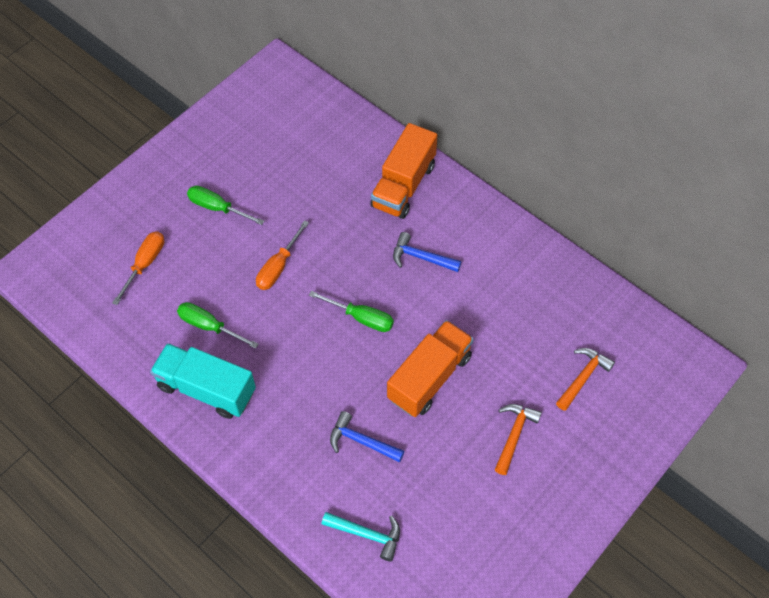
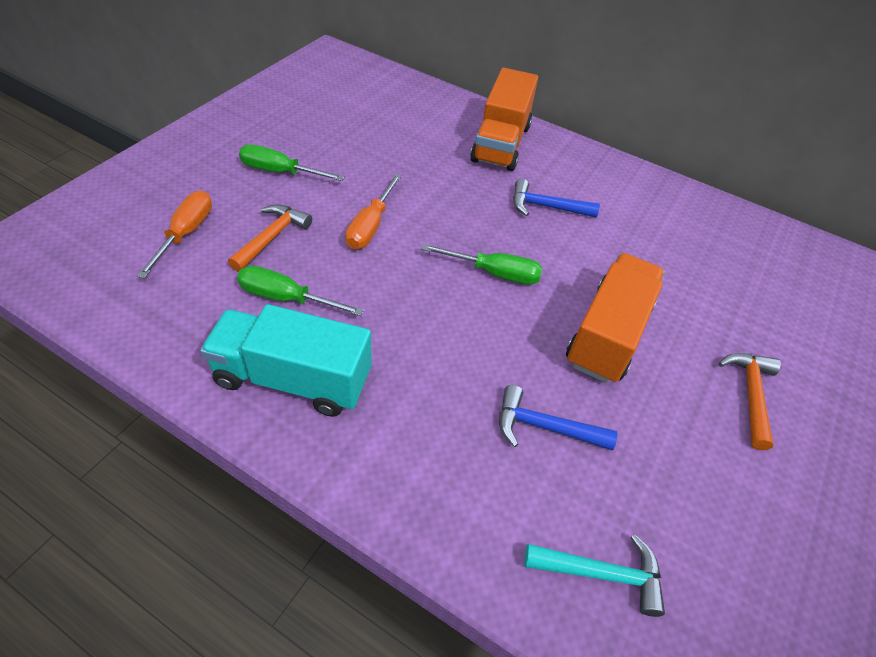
camera: 15 degrees left, 10 degrees down
(583, 377) = (797, 316): orange hammer -> orange hammer (272, 237)

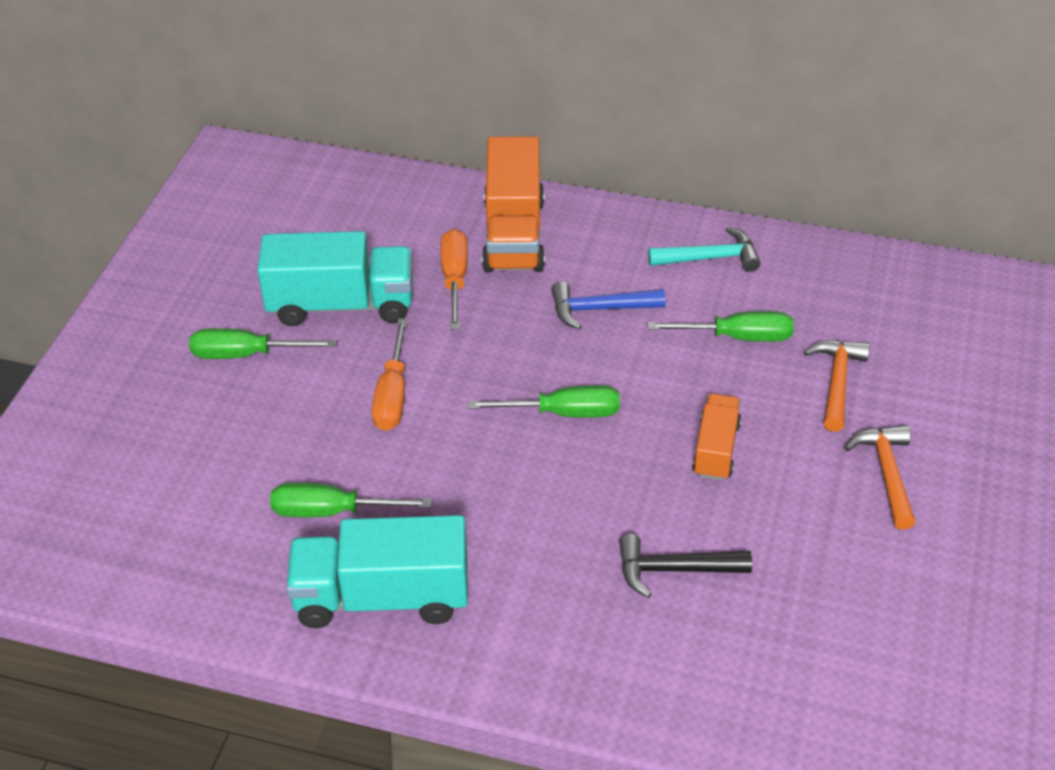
camera: 10 degrees left, 5 degrees down
(186, 233) = (171, 468): orange screwdriver -> orange screwdriver (454, 279)
(272, 237) = (278, 443): orange hammer -> orange hammer (837, 382)
(361, 157) = (341, 305): none -> turquoise truck
(544, 427) = (673, 570): blue hammer -> black hammer
(602, 573) = (770, 690): turquoise hammer -> turquoise hammer (710, 258)
(608, 334) = (716, 449): orange truck -> orange truck, size x0.57
(647, 253) = (738, 337): none -> green screwdriver

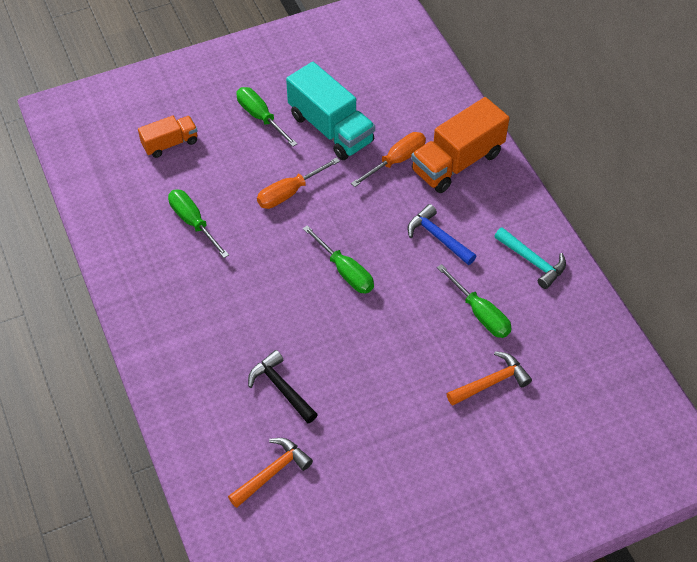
camera: 50 degrees right, 10 degrees up
(382, 597) = (159, 278): turquoise truck -> none
(716, 449) = (383, 355): orange truck -> orange truck (170, 143)
(886, 473) = (441, 447): orange hammer -> orange hammer (272, 472)

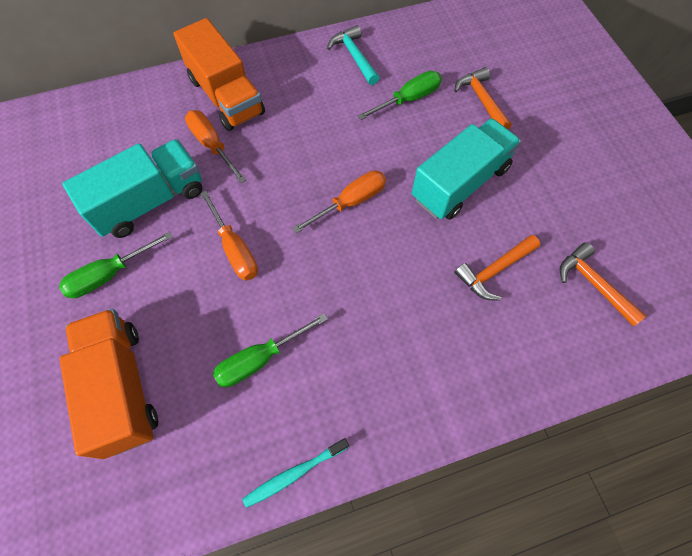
camera: 85 degrees left, 10 degrees up
(107, 253) = (294, 473): none -> turquoise toothbrush
(170, 143) = (122, 388): orange truck -> orange truck, size x1.76
(281, 388) = (494, 271): black hammer -> orange hammer
(345, 271) = (350, 202): green screwdriver -> orange screwdriver
(377, 361) = (460, 183): none -> turquoise truck
(438, 237) = (317, 121): blue hammer -> none
(533, 261) = (354, 56): turquoise hammer -> turquoise hammer turned 75 degrees counterclockwise

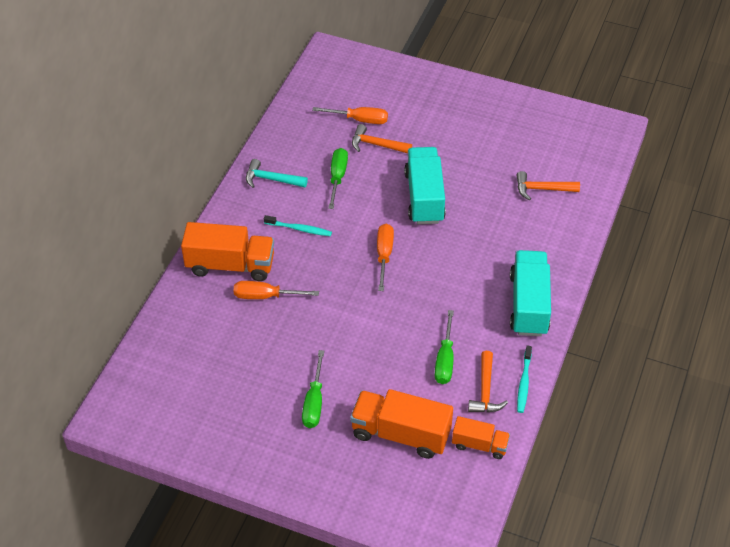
camera: 50 degrees left, 15 degrees down
(150, 202) = (278, 353): turquoise truck -> turquoise truck (528, 304)
(163, 489) = (479, 445): none -> orange truck
(235, 249) = (360, 330): orange screwdriver -> orange screwdriver (359, 120)
(317, 115) = (299, 229): none -> turquoise toothbrush
(494, 271) = (494, 223): orange hammer -> orange hammer (485, 391)

